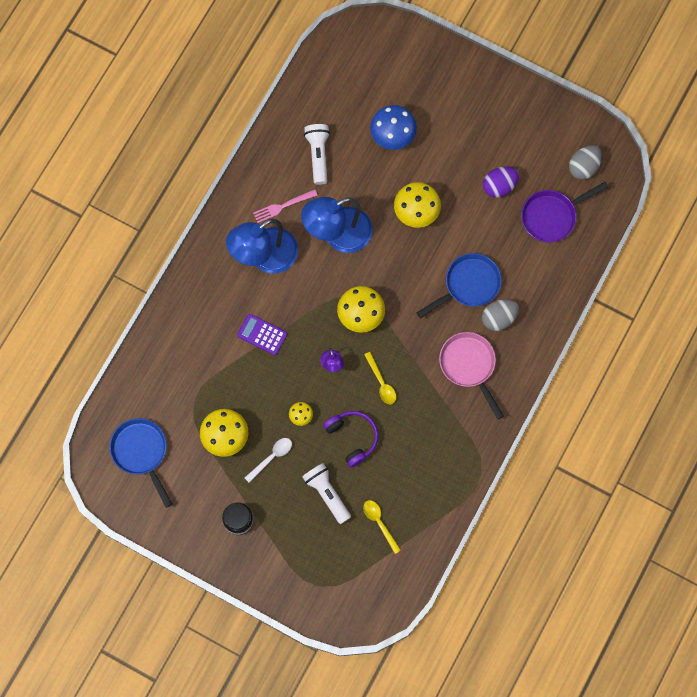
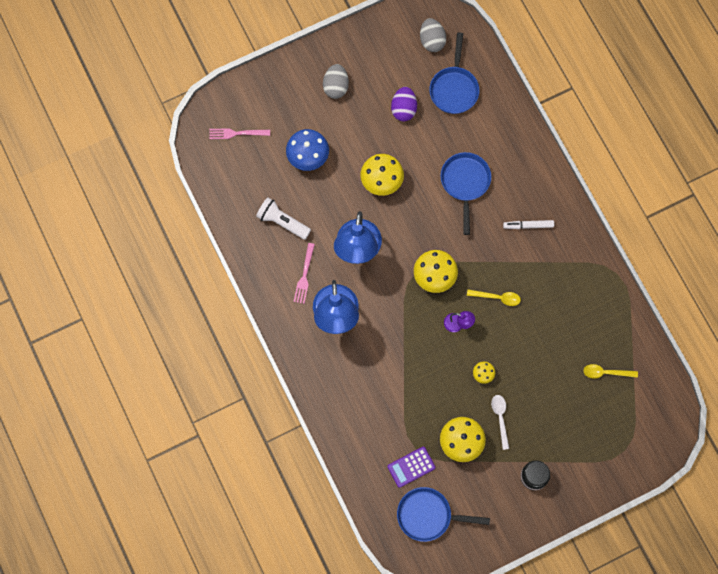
camera: 55 degrees left, 0 degrees up
(262, 334) = (397, 360): purple calculator -> purple calculator (411, 467)
(327, 493) = (557, 396): white flashlight -> none
(352, 438) = (526, 348): purple headphones -> none
(371, 63) = (237, 133): none -> pink fork
(469, 366) = (528, 225): pink pan -> white marker
(498, 318) = (506, 180): grey egg -> grey egg (336, 87)
(552, 216) = (454, 89): purple pan -> blue pan

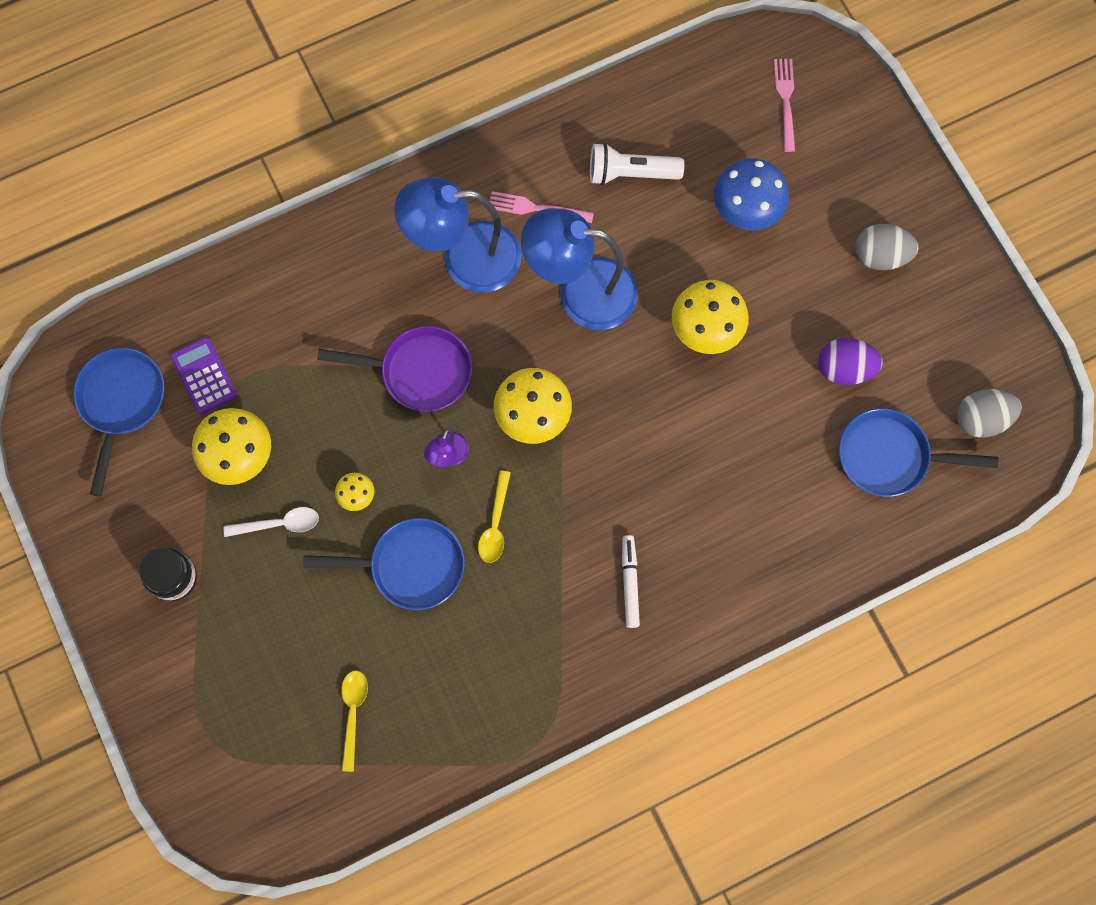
camera: 90 degrees right, 0 degrees up
(282, 222) = (630, 173): white flashlight -> white flashlight turned 120 degrees counterclockwise
(407, 341) = (420, 372): none -> purple pan
(465, 183) = (708, 473): blue pan -> blue pan (410, 566)

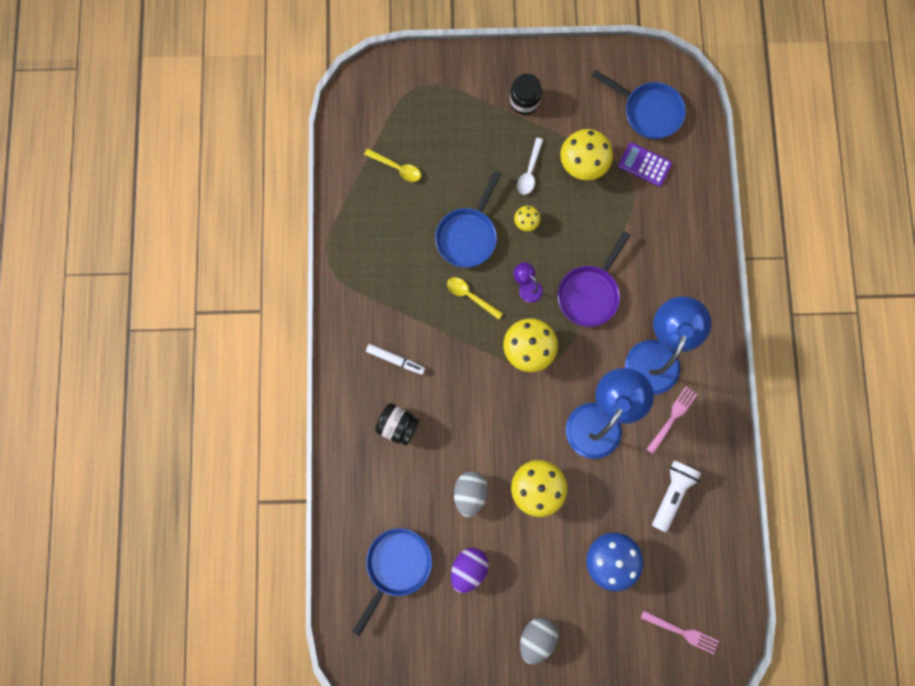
camera: 115 degrees right, 5 degrees up
(204, 376) = (644, 165): purple calculator -> purple calculator turned 150 degrees counterclockwise
(715, 538) = (398, 425): none -> black jar
(981, 419) = (392, 643): grey egg -> grey egg (470, 493)

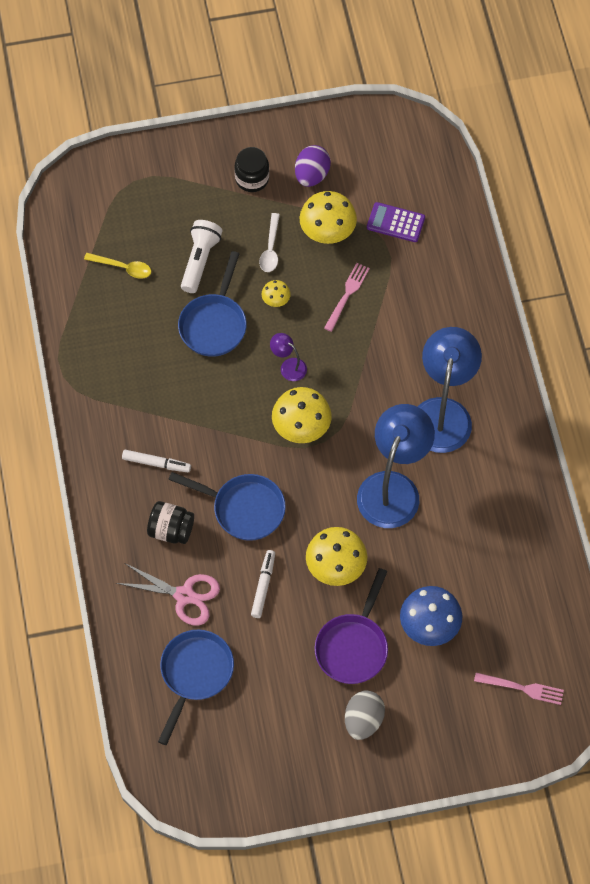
camera: 10 degrees left, 15 degrees down
(399, 490) = (184, 595): none -> pink scissors
(468, 568) = (275, 663): purple egg -> purple egg (312, 175)
(470, 296) = (227, 385): yellow spoon -> none
(470, 493) = (263, 586): grey egg -> white marker
(590, 293) = (359, 362): purple pan -> purple pan (353, 647)
(648, 111) = (390, 168): blue pan -> blue pan (244, 509)
(671, 493) = (485, 549): white flashlight -> white flashlight (200, 260)
(672, 418) = (472, 473): pink fork -> pink fork (347, 295)

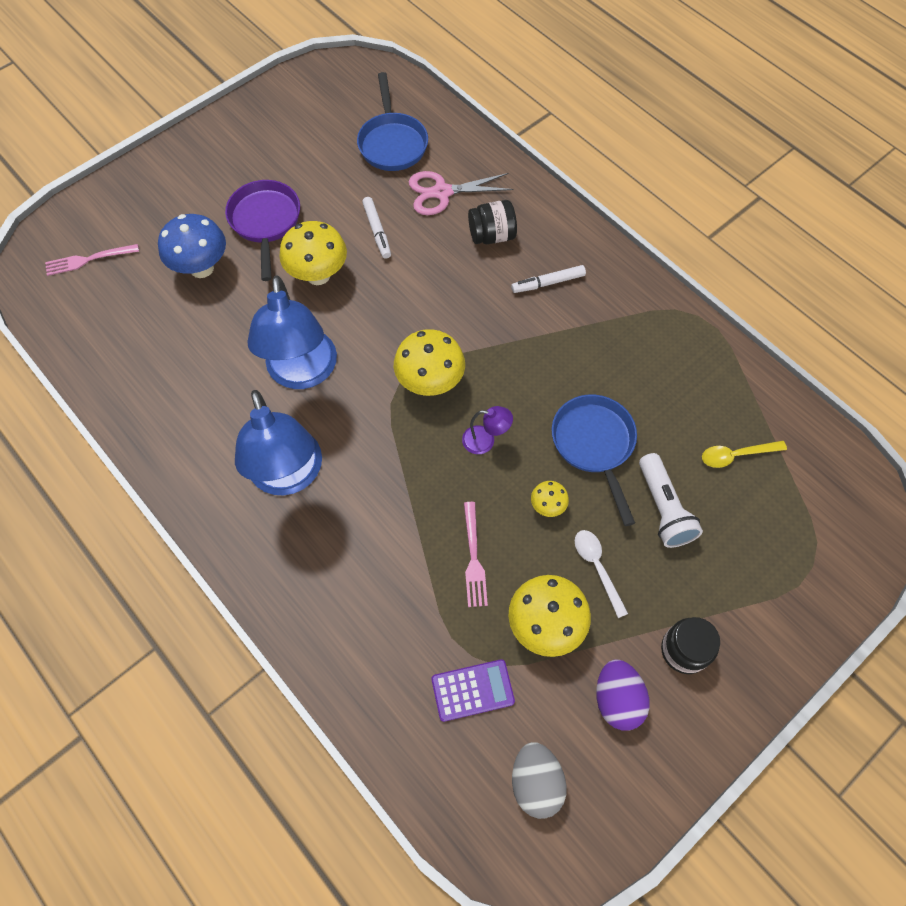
camera: 150 degrees right, 0 degrees up
(244, 509) = (438, 284): blue pan -> none
(363, 720) = (225, 174): grey egg -> grey egg (536, 782)

